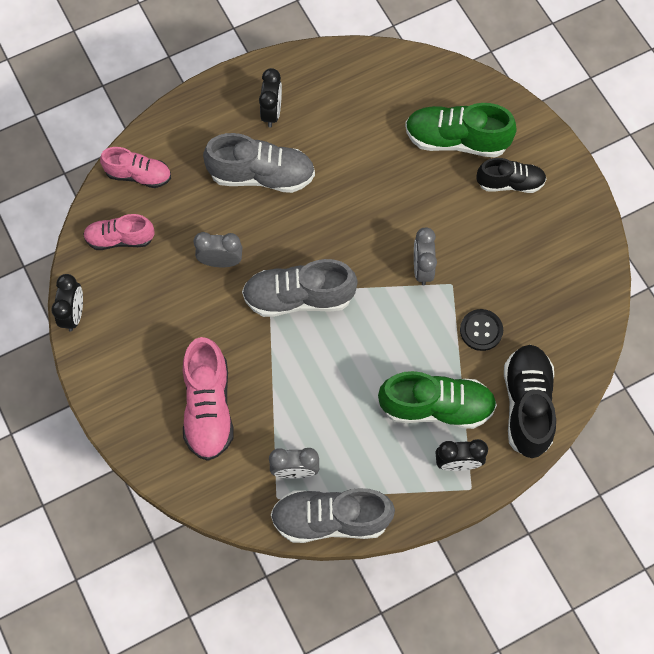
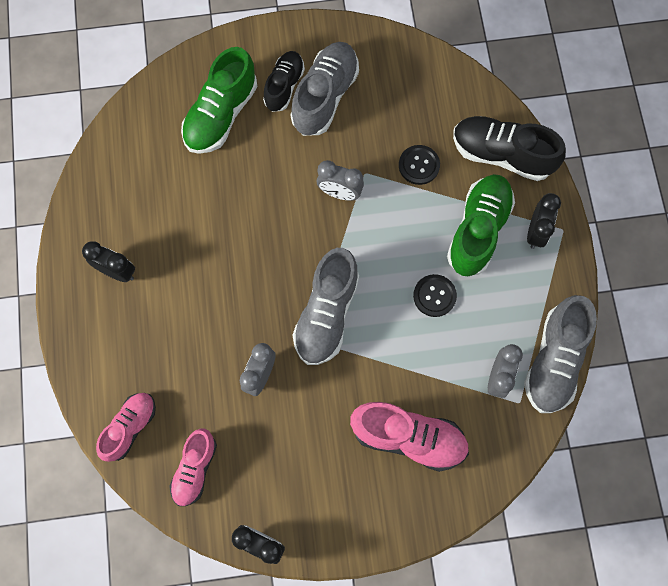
camera: 70 degrees left, 5 degrees up
(261, 175) = (182, 305): grey shoe -> grey shoe (325, 96)
(353, 387) = (434, 296): none -> black button

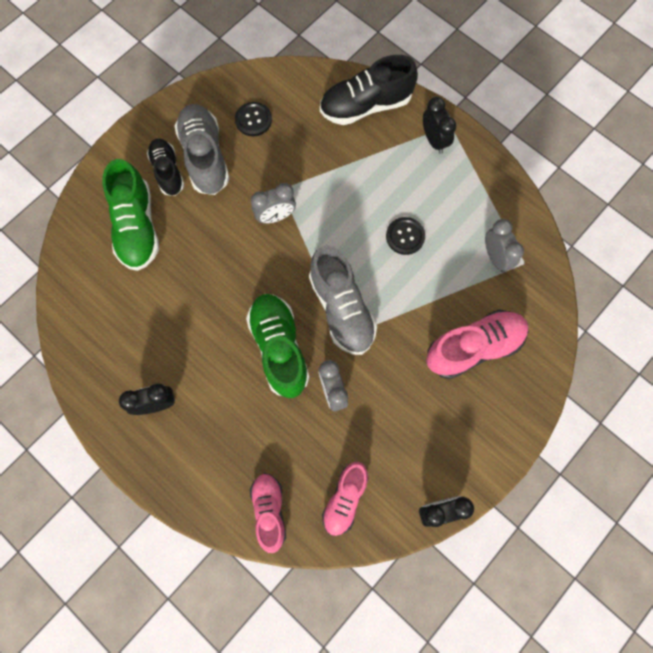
camera: 40 degrees left, 0 degrees up
(195, 469) = (345, 499): pink shoe -> pink shoe turned 45 degrees clockwise
(419, 165) = (315, 155): black button -> black button (253, 120)
(478, 230) = (395, 169): green shoe -> green shoe (279, 348)
(554, 360) = (521, 216): grey shoe -> none

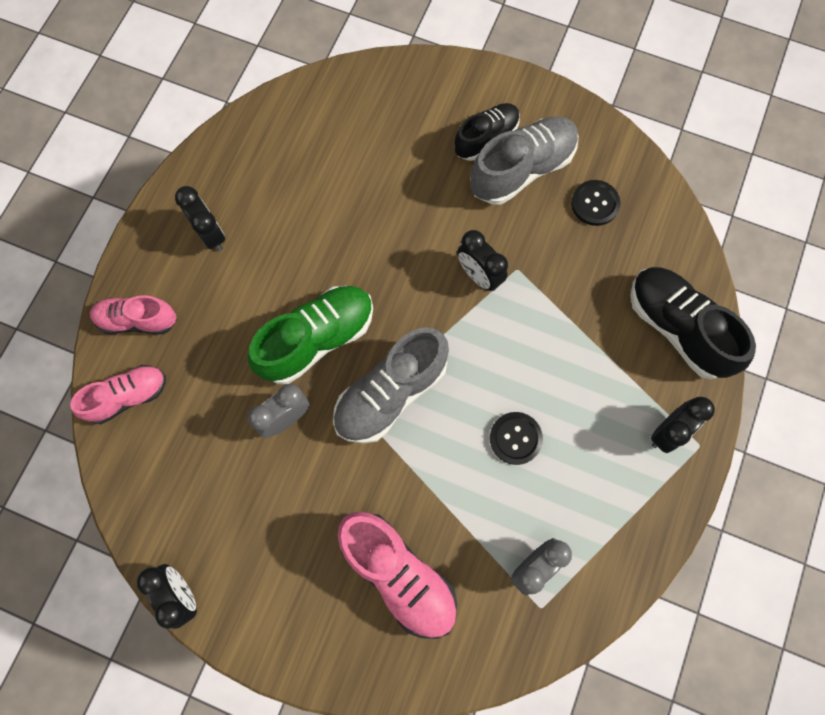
camera: 70 degrees right, 0 degrees up
(137, 227) = (405, 134): green shoe -> none
(275, 216) = (479, 275): grey clock -> black clock
(345, 499) = (164, 476): pink shoe -> pink shoe (138, 320)

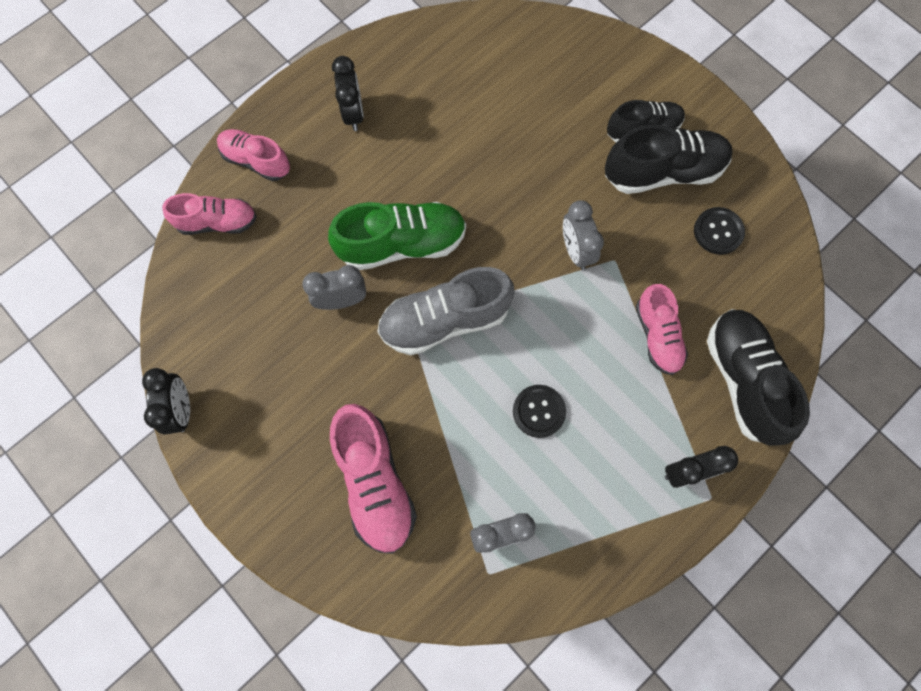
camera: 25 degrees right, 0 degrees up
(479, 275) = (576, 250): black clock -> grey clock
(522, 170) = (663, 172): grey shoe -> black shoe
(586, 321) = (657, 335): none -> pink shoe

